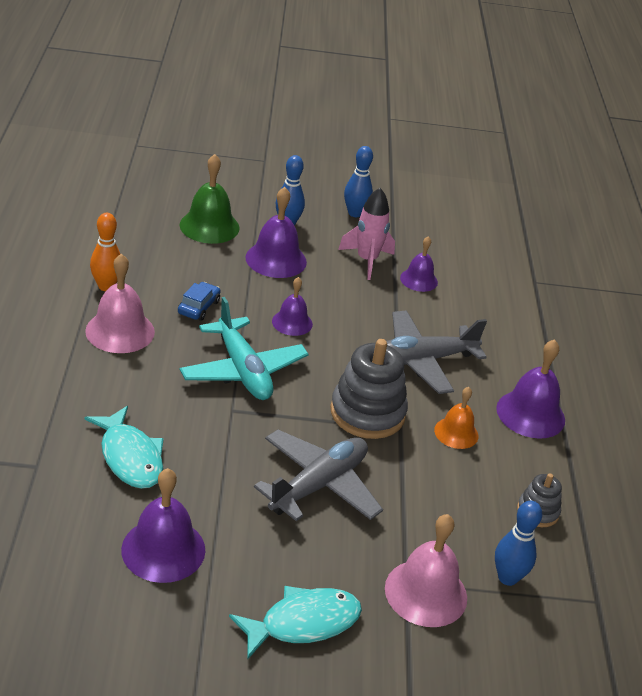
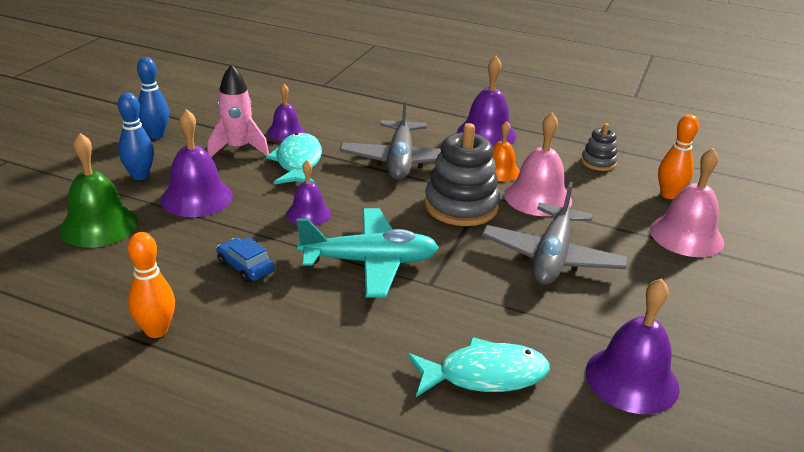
camera: 65 degrees left, 5 degrees down
(120, 331) = (254, 337): pink bell -> pink bell (538, 197)
(303, 623) = (726, 309): turquoise fish -> turquoise fish (298, 162)
(318, 485) = (552, 257): grey plane -> grey plane turned 135 degrees counterclockwise
(507, 577) = (669, 195): blue bowling pin -> orange bowling pin

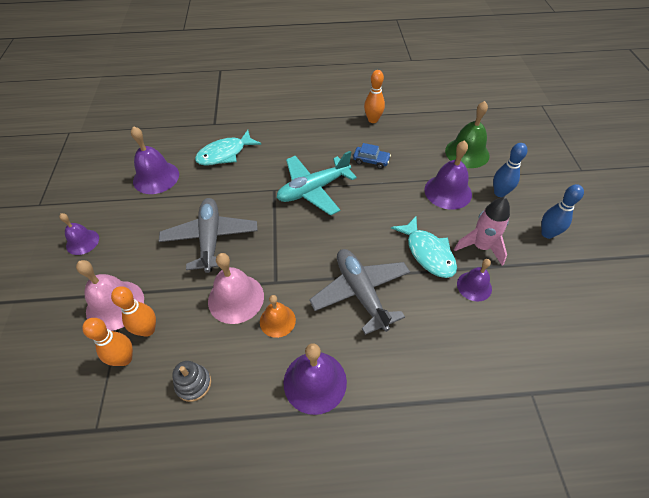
camera: 155 degrees right, 20 degrees up
(308, 213) = (375, 208): purple bell -> purple bell (82, 242)
(461, 206) = (287, 260): grey stacking toy -> none
(644, 206) = (147, 330): none -> orange bowling pin

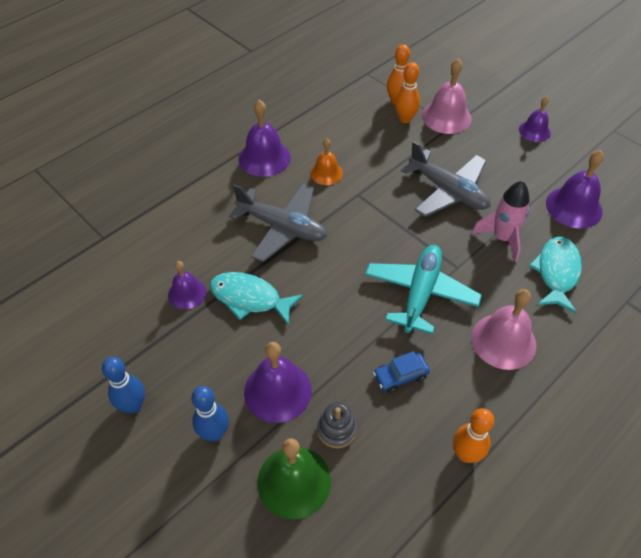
camera: 140 degrees right, 0 degrees up
(193, 384) = (339, 115): grey stacking toy -> grey stacking toy (336, 430)
(236, 298) = (372, 167): pink bell -> pink bell (503, 341)
(480, 247) = (201, 339): pink rocket -> pink rocket (502, 238)

